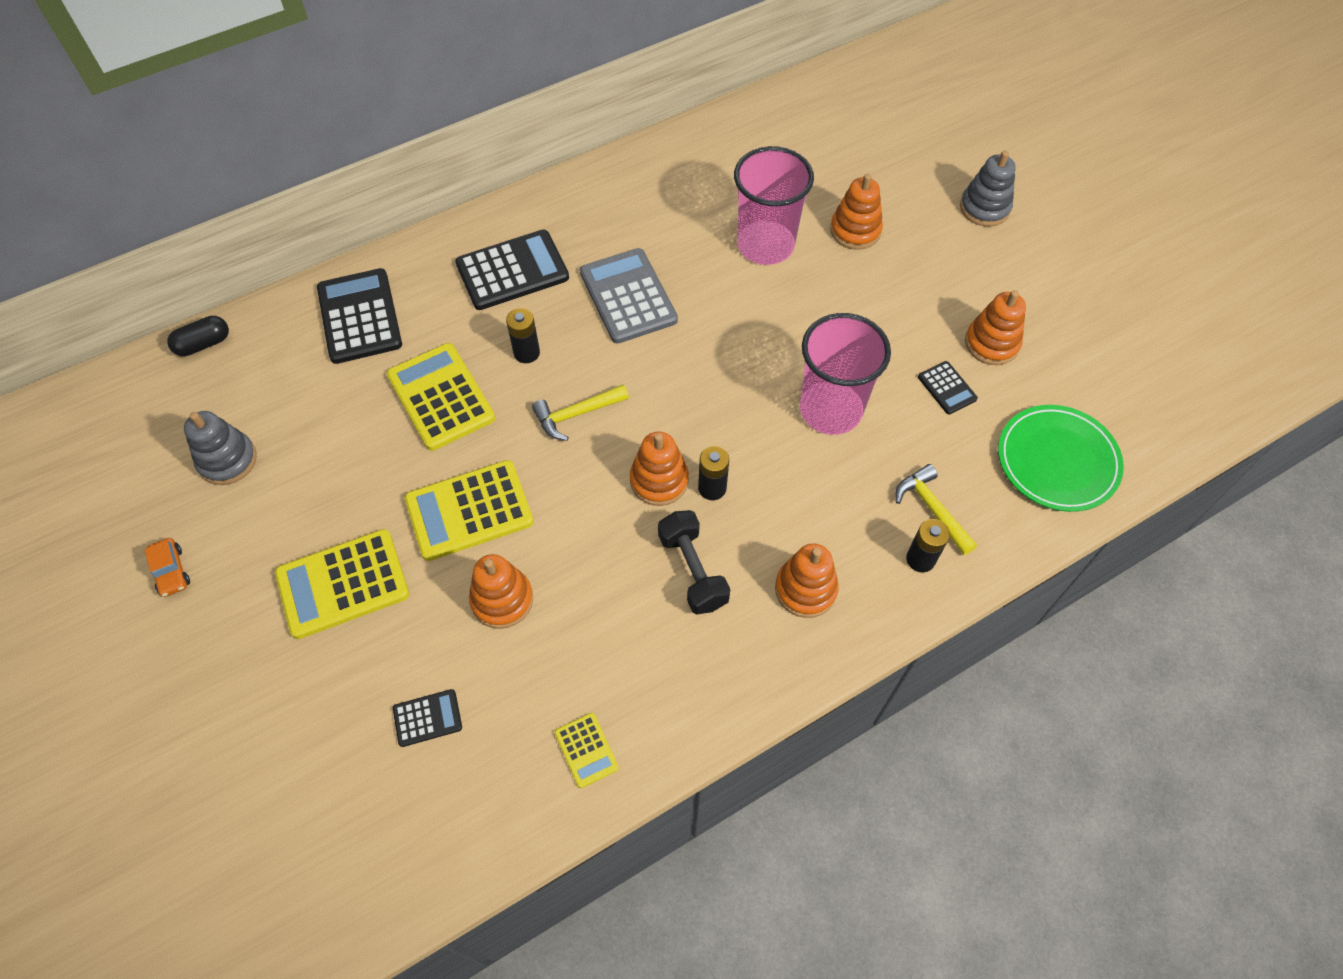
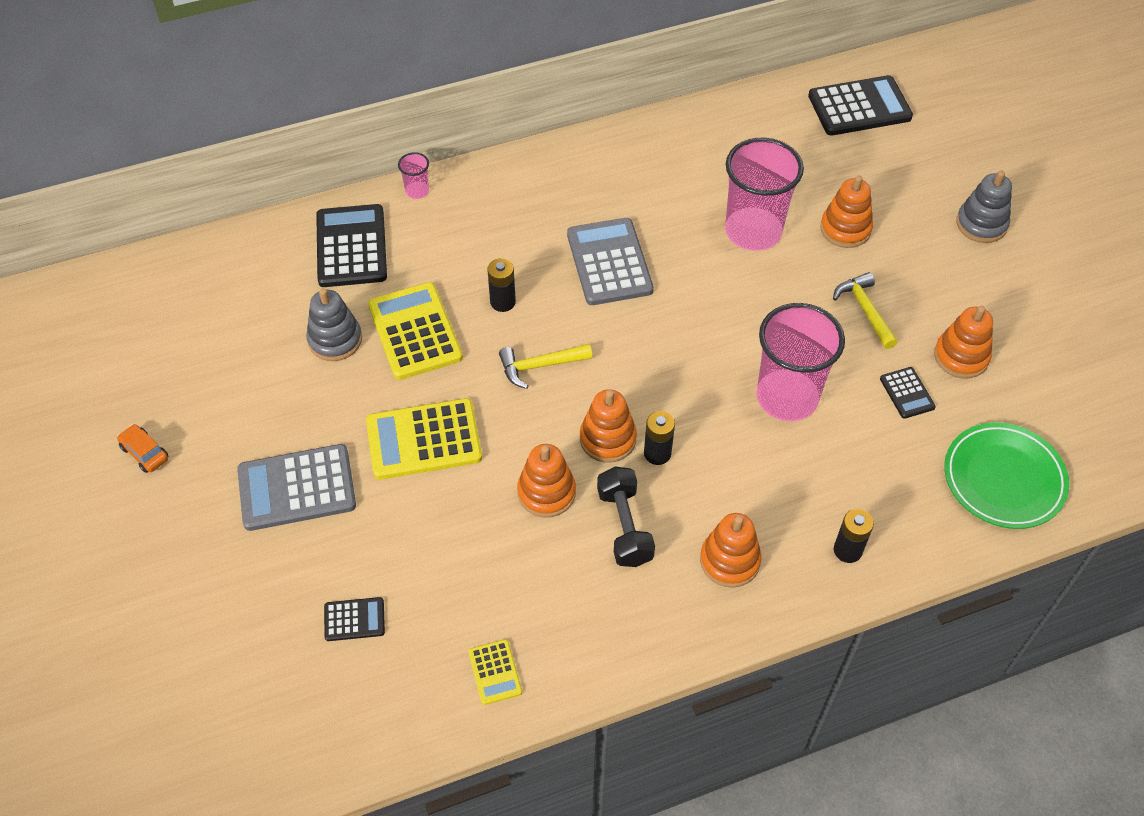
camera: 10 degrees right, 5 degrees down
(171, 571) = (145, 453): orange car -> orange car turned 150 degrees clockwise
(203, 344) = (204, 252): black capsule -> none
(227, 460) = (210, 361): grey stacking toy -> grey stacking toy (335, 340)
(343, 584) = (297, 488): yellow calculator -> grey calculator
(419, 249) = (417, 191): none -> pink cup
(502, 600) = (440, 525): orange stacking toy -> orange stacking toy (546, 492)
(512, 271) = (502, 223): black calculator -> black calculator (859, 107)
(932, 509) = (868, 505): yellow hammer -> yellow hammer (865, 310)

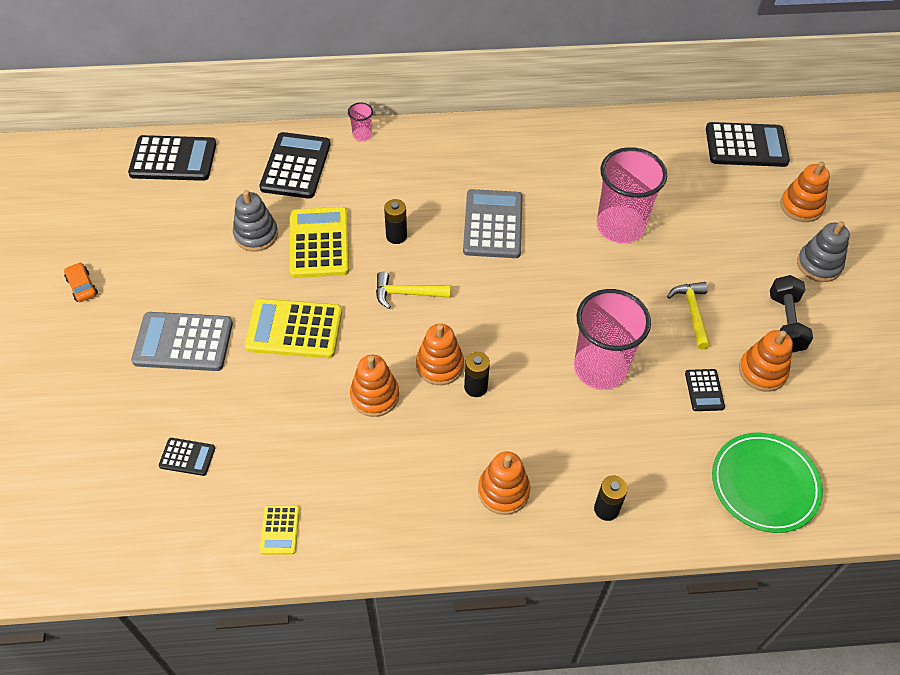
camera: 15 degrees right, 0 degrees up
(197, 272) = (173, 159): none -> black calculator
(624, 526) = (427, 440): black dumbbell -> black dumbbell (785, 323)
(845, 229) = (699, 242): orange stacking toy -> orange stacking toy (801, 206)

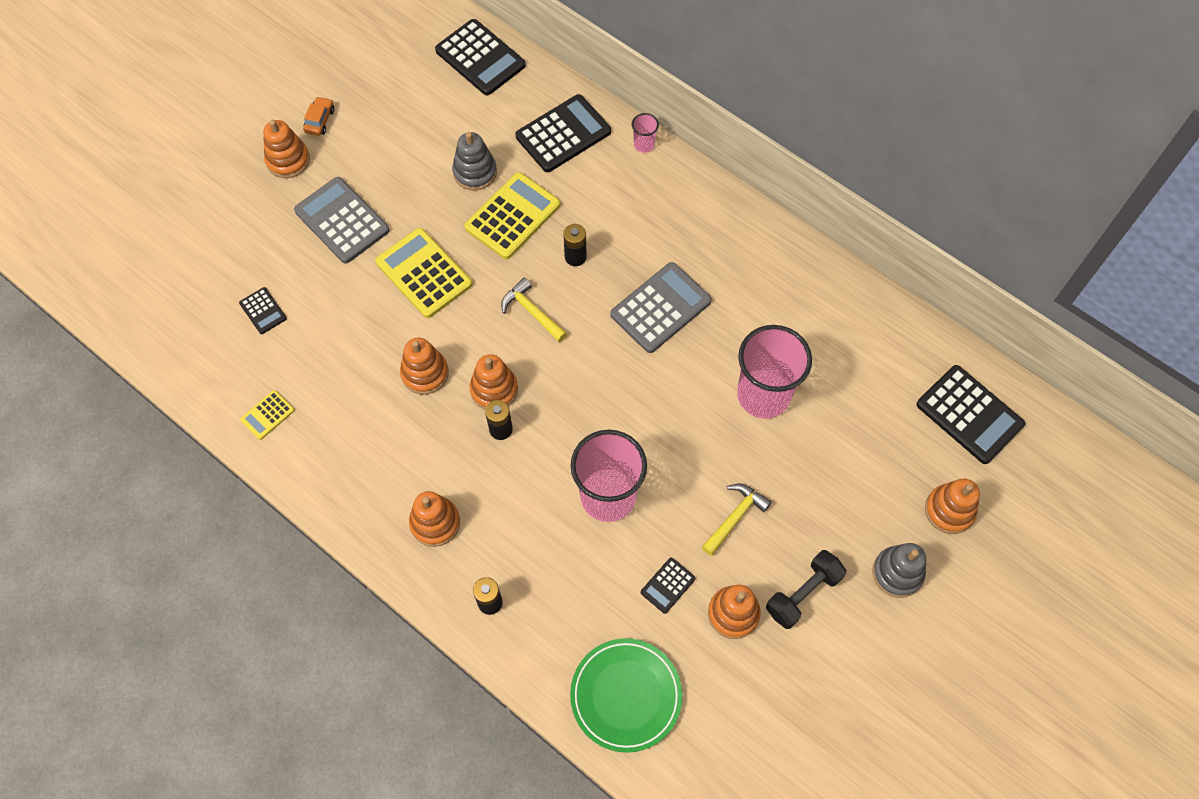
camera: 45 degrees right, 10 degrees up
(85, 333) = (288, 160): none -> orange stacking toy

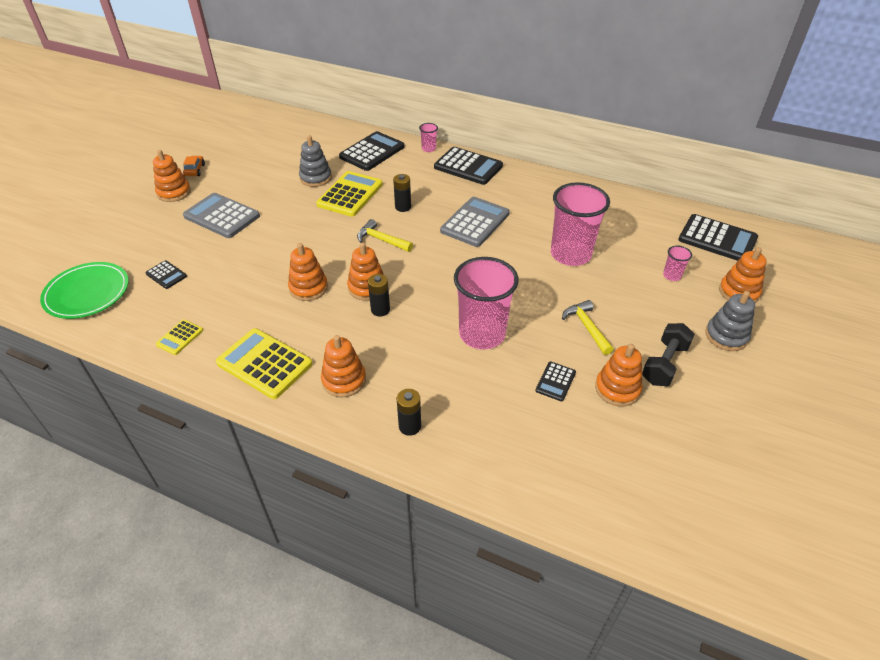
camera: 15 degrees left, 20 degrees down
(424, 273) = (292, 233): yellow calculator -> yellow calculator (264, 364)
(480, 58) = (303, 127): black calculator -> black calculator (468, 167)
(626, 695) = (556, 469): green plate -> green plate (87, 293)
(735, 517) = (586, 327): yellow hammer -> yellow hammer turned 45 degrees counterclockwise
(877, 462) = (672, 276): none -> pink cup

